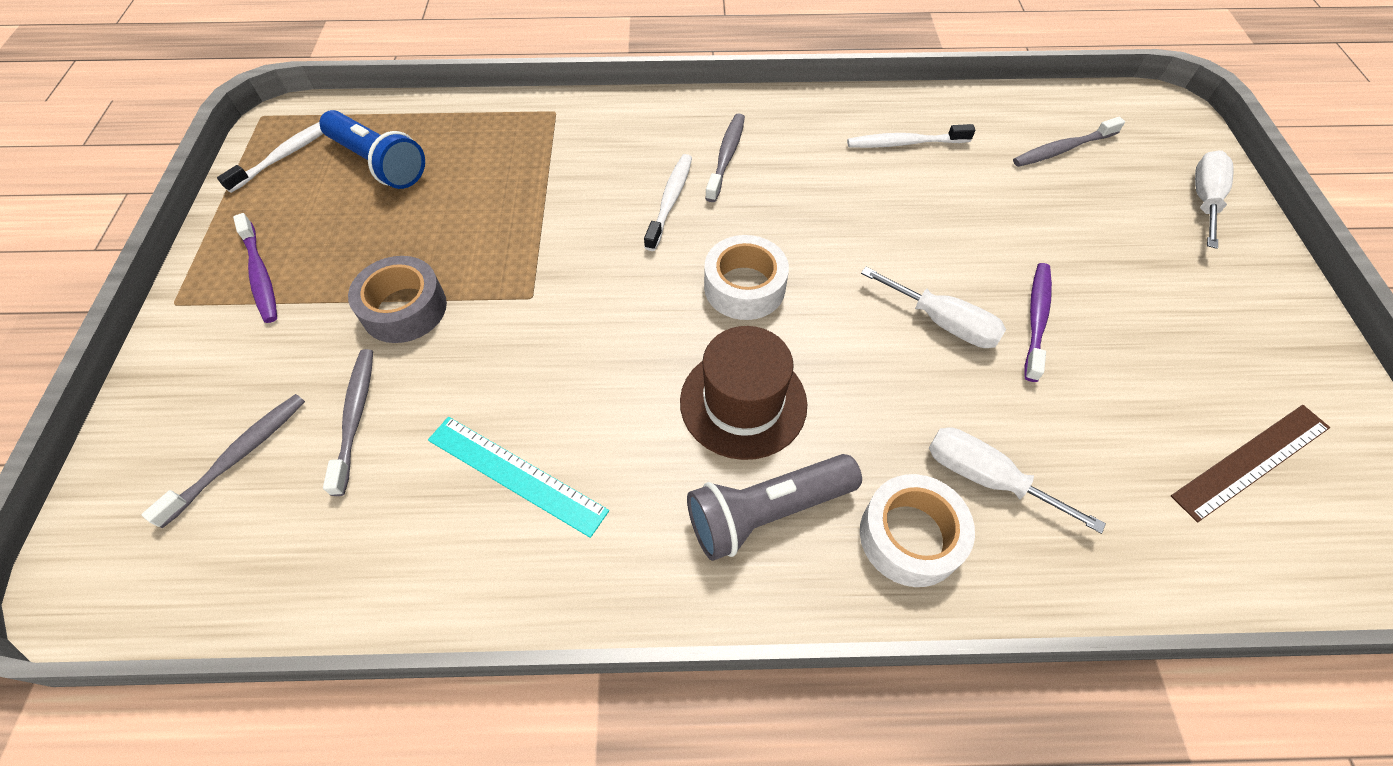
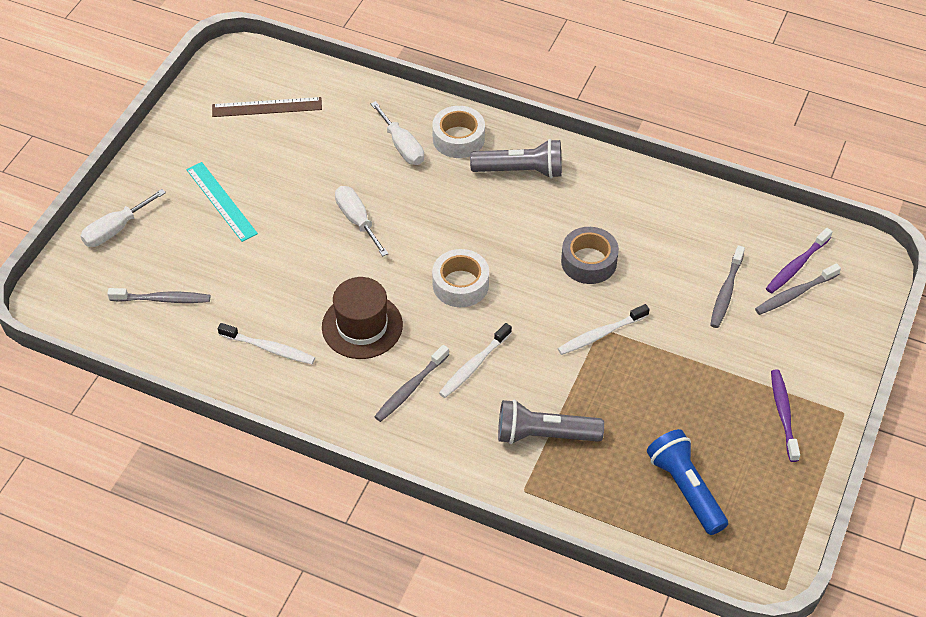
camera: 155 degrees left, 5 degrees down
(286, 155) = (762, 529): white toothbrush -> white toothbrush (601, 334)
(404, 309) = (686, 351): grey tape -> grey tape (589, 262)
(516, 474) = (642, 231): turquoise ruler -> turquoise ruler (221, 201)
(555, 162) = (544, 435): none -> grey flashlight
(743, 402) = (502, 221): brown hat -> brown hat (362, 326)
(1036, 319) = (302, 202): purple toothbrush -> purple toothbrush (796, 266)

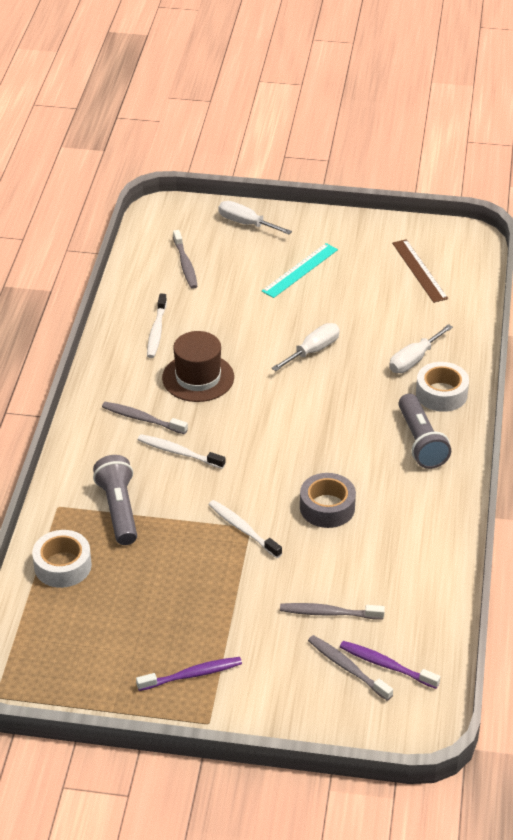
camera: 75 degrees right, 10 degrees down
(460, 284) = (266, 427): white tape -> white tape (62, 566)
(685, 488) = (87, 613): blue flashlight -> none

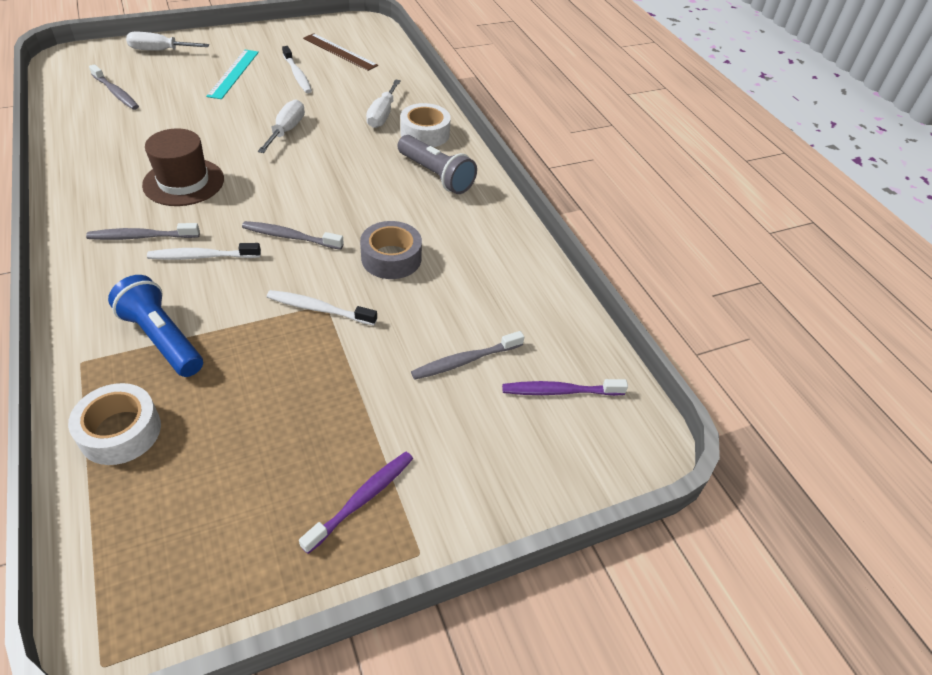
camera: 35 degrees left, 5 degrees up
(118, 509) = (162, 339): grey flashlight -> blue flashlight
(156, 331) = (115, 153): white toothbrush -> white toothbrush (297, 75)
(347, 668) = (525, 411): grey toothbrush -> grey toothbrush (290, 237)

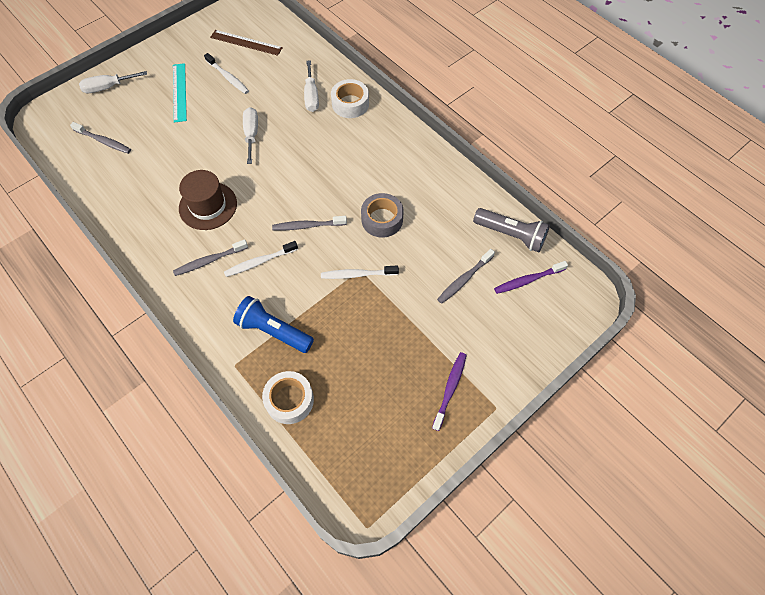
camera: 15 degrees left, 15 degrees up
(436, 175) = (377, 139): grey flashlight -> grey flashlight (511, 235)

